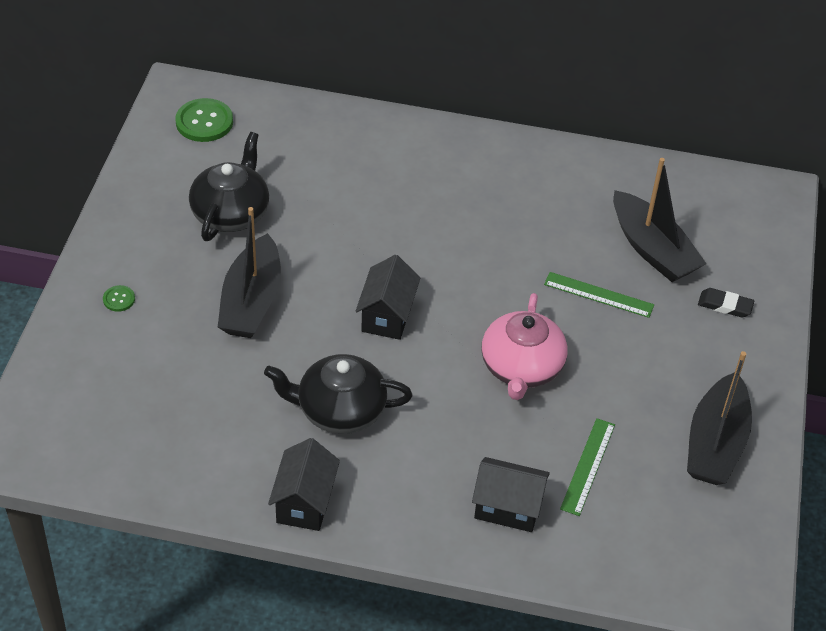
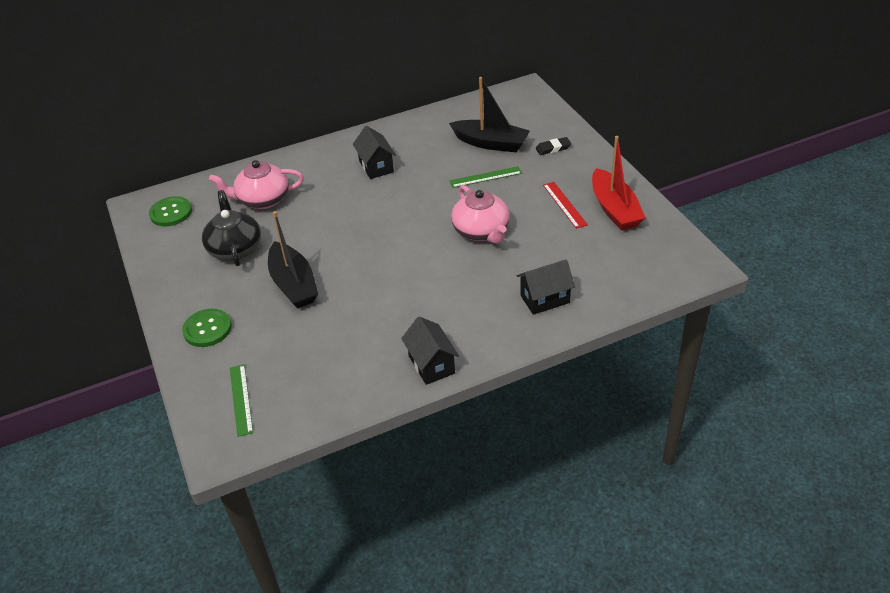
camera: 30 degrees left, 5 degrees down
(119, 299) = (207, 329): green button -> green button, size x2.00
(314, 165) = (262, 199): none -> pink teapot
(339, 410) = (403, 308): black teapot -> none
(387, 316) = (382, 248): black house -> black house (376, 166)
(588, 466) = (564, 255): green ruler -> green ruler (241, 399)
(658, 396) = (564, 204): none -> red ruler
(715, 443) = (614, 209): black boat -> red boat

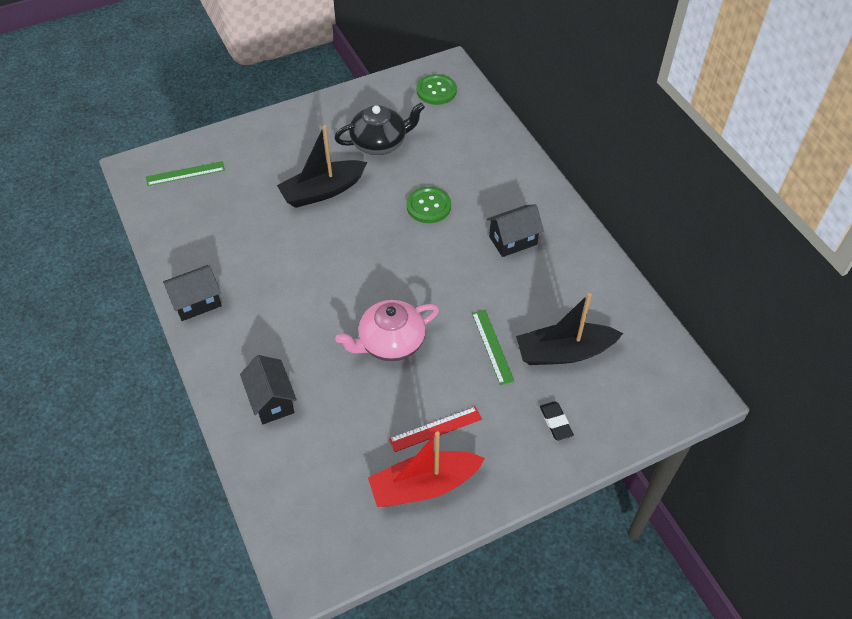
camera: 85 degrees right, 10 degrees up
(207, 329) = (272, 140): green button -> green button (428, 206)
(262, 199) = (455, 153): pink teapot -> none
(491, 143) = (564, 352): black boat -> black boat turned 60 degrees clockwise

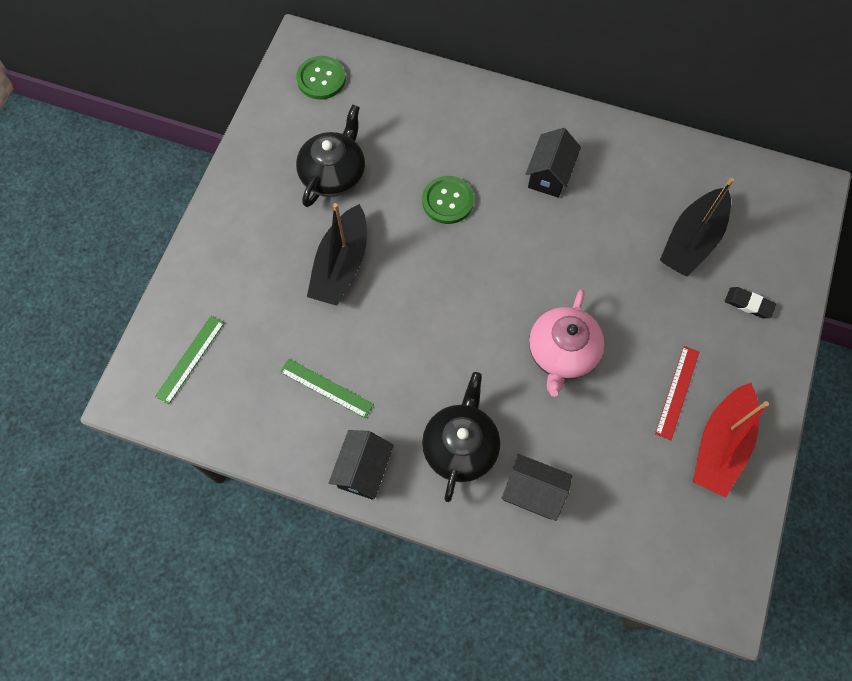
camera: 45 degrees left, 15 degrees up
(264, 338) = (460, 446): none -> black teapot
(492, 346) = (638, 283): green ruler -> green ruler (326, 388)

